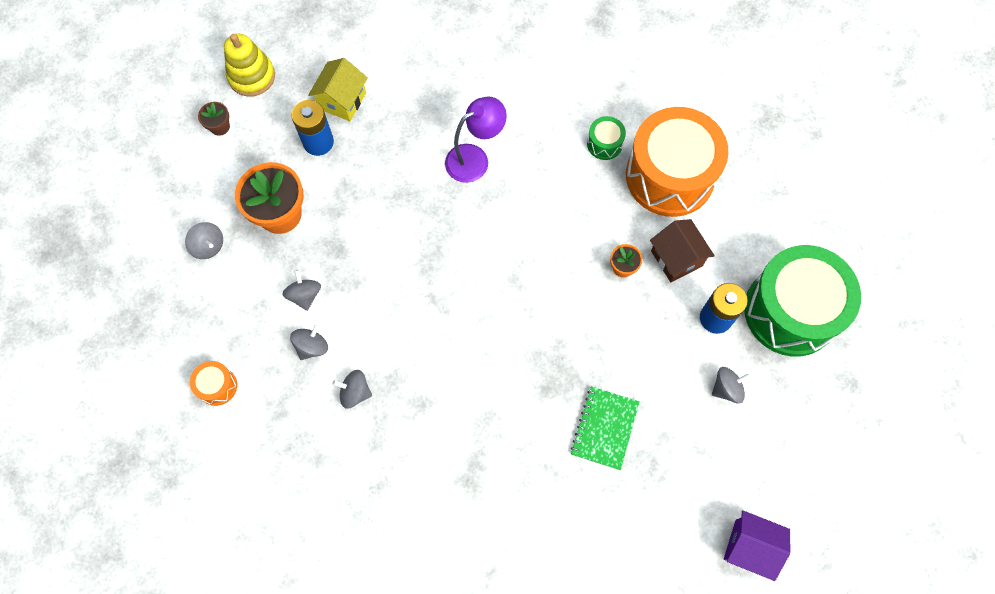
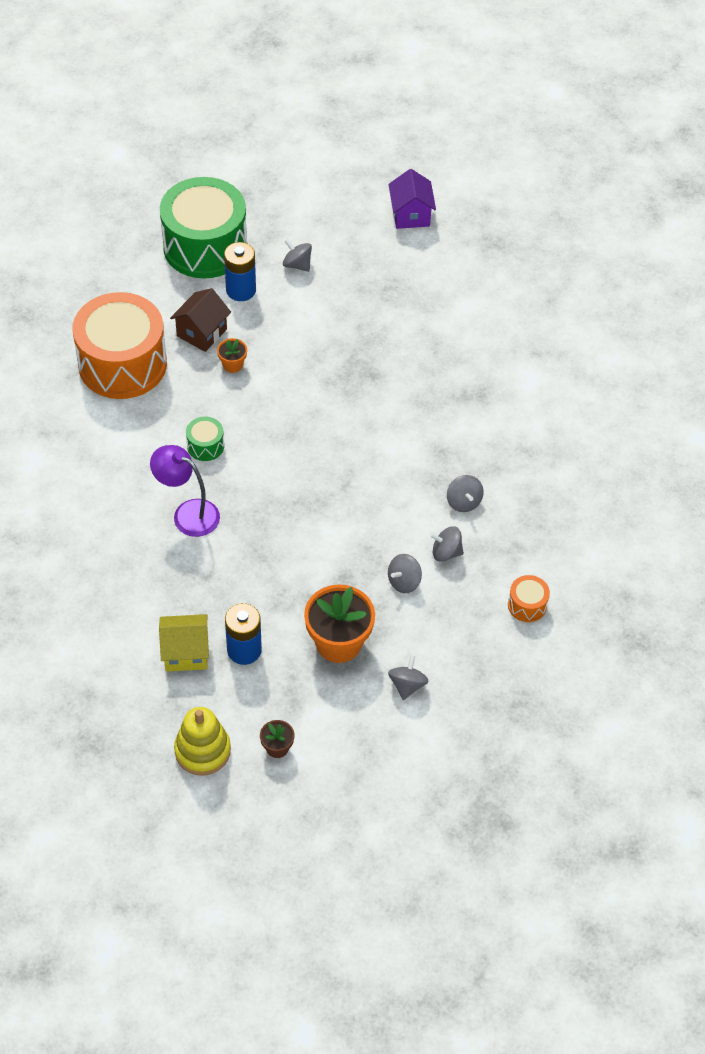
camera: 120 degrees left, 15 degrees down
(604, 144) = (115, 422): green drum -> green drum (205, 446)
(604, 428) = (380, 327): green notebook -> none

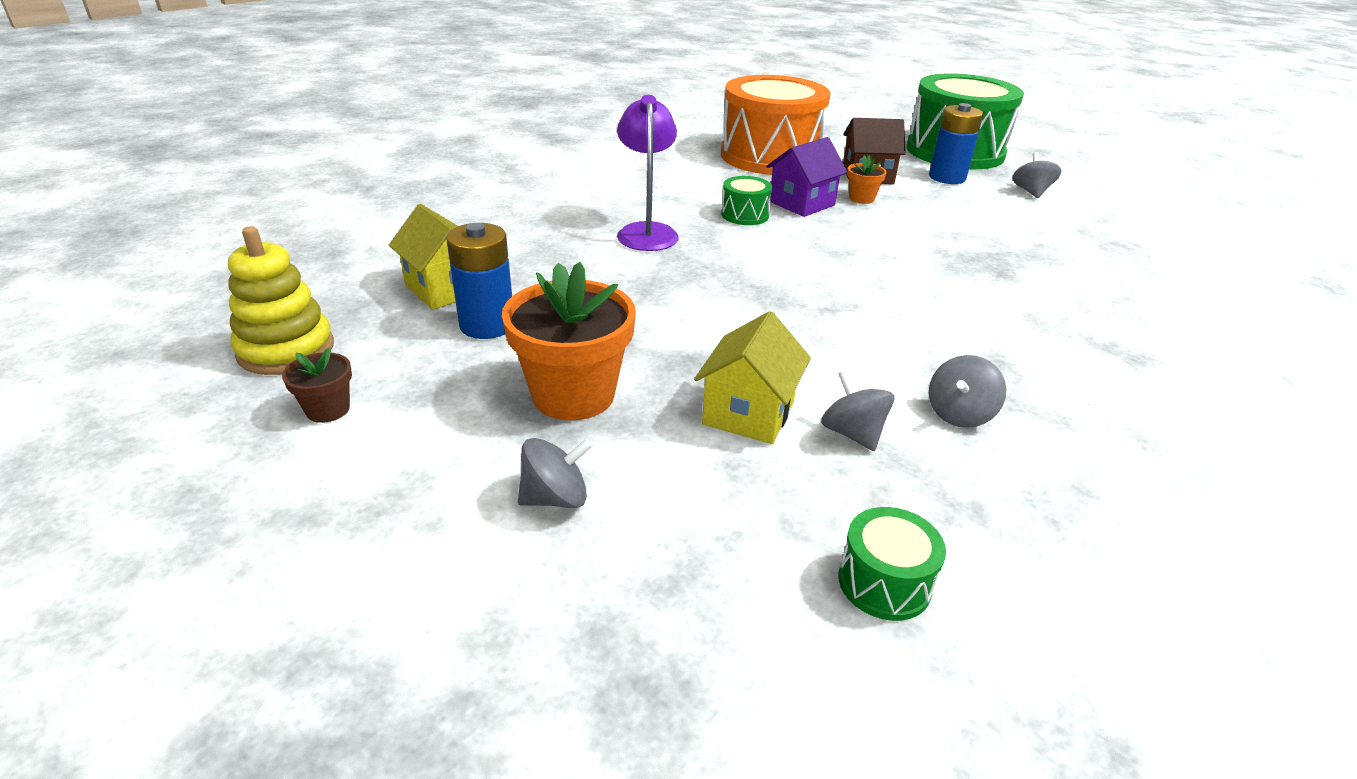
camera: 55 degrees right, 20 degrees down
(404, 582) = (748, 413): grey spinning top -> yellow house
(410, 215) = (1222, 226): purple house -> purple house (802, 203)
(527, 605) = (884, 582): orange drum -> green drum

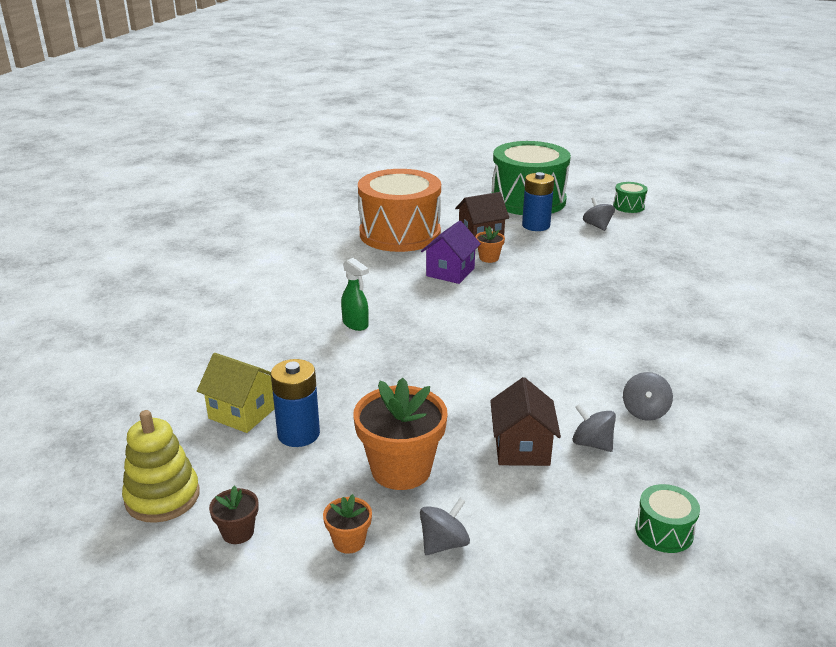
camera: 20 degrees left, 5 degrees down
(441, 458) = (349, 541): none -> orange flower pot
(647, 231) = (355, 324): purple lamp -> green spray bottle
(745, 215) = (416, 292): green drum -> green drum (628, 206)
(748, 413) = (522, 448): yellow house -> brown house

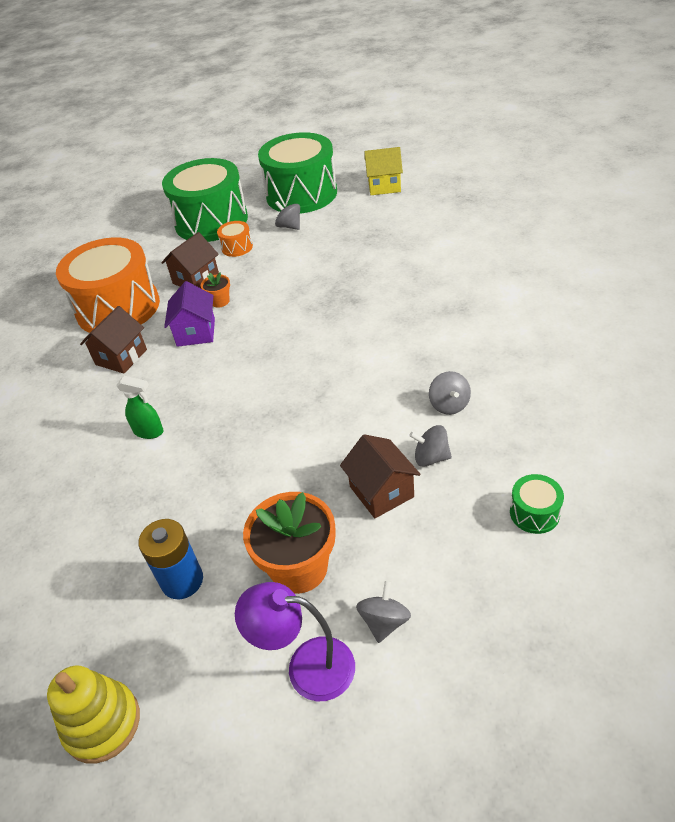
camera: 25 degrees left, 15 degrees up
(238, 532) = (203, 717): brown flower pot -> none
(242, 413) = (112, 586): yellow house -> yellow house (384, 186)
(349, 541) = (307, 667): orange flower pot -> purple lamp
(375, 267) = (121, 357): none -> brown house
(536, 225) = (237, 247): blue battery -> orange drum
(628, 206) = (301, 194): green drum -> green drum, size x2.45

